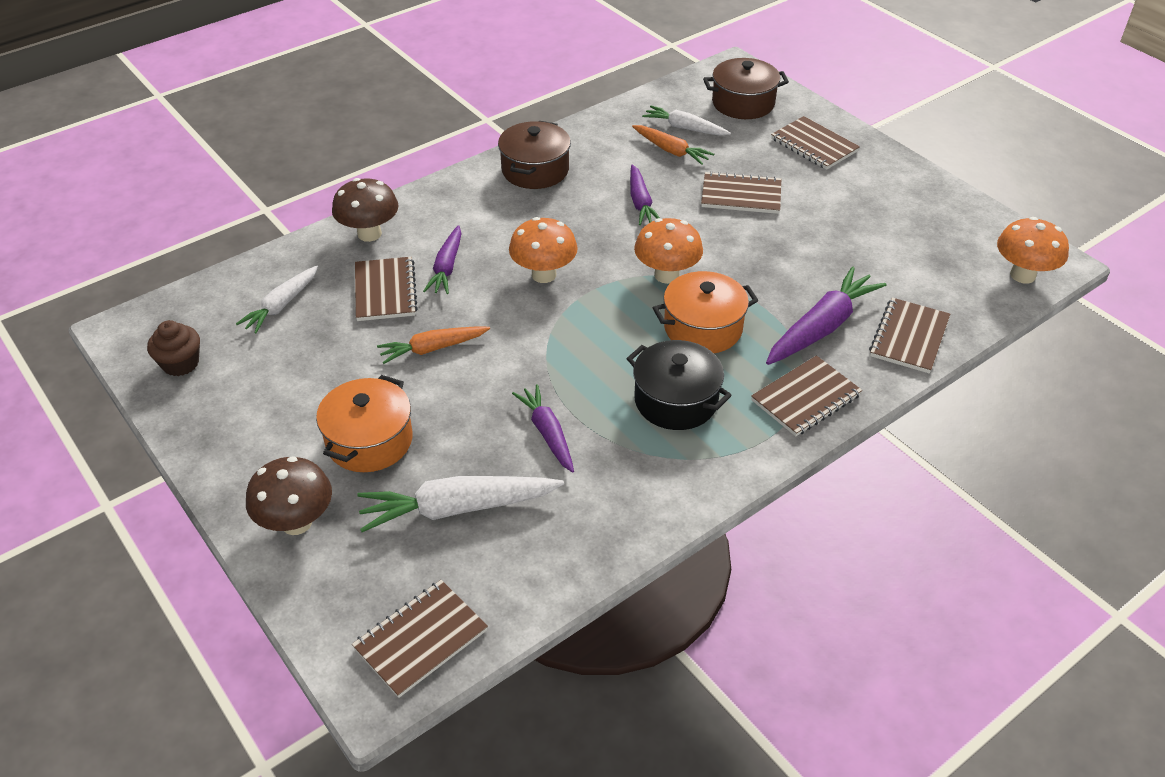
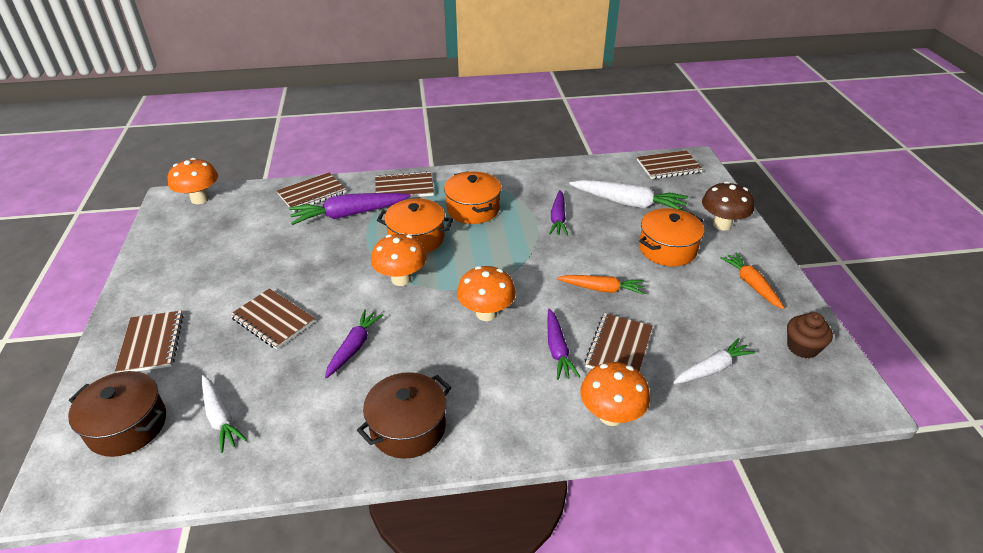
camera: 150 degrees left, 5 degrees down
(369, 234) = (611, 415): brown mushroom -> orange mushroom
(447, 267) = (557, 350): purple carrot -> purple carrot turned 135 degrees clockwise
(671, 150) = (266, 393): orange carrot -> orange carrot (751, 284)
(676, 400) = (473, 209): black pot -> orange pot

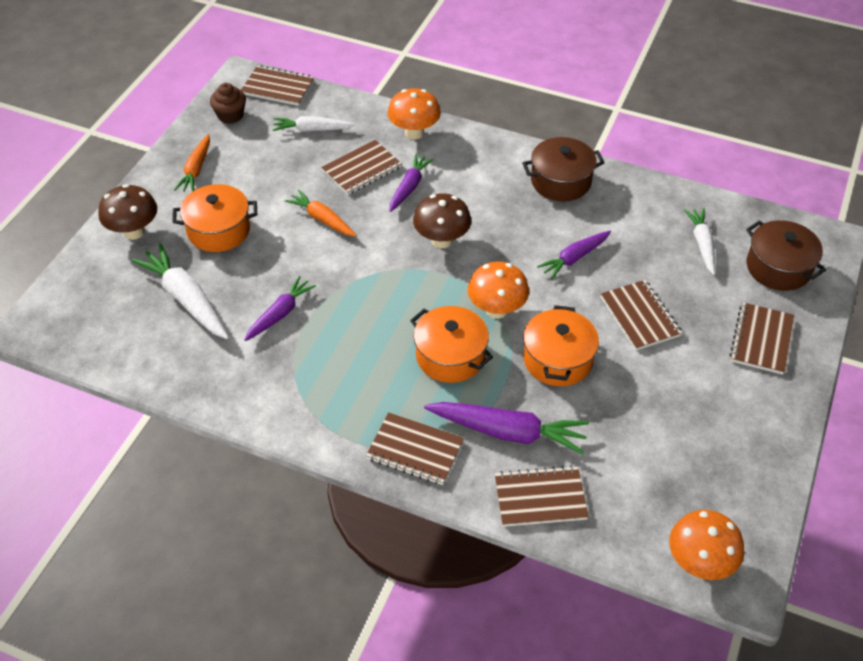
camera: 150 degrees left, 10 degrees up
(473, 209) = (359, 371): orange pot -> orange pot (557, 359)
(486, 313) = (441, 240): orange mushroom -> brown mushroom
(668, 166) = (75, 330): brown notebook -> brown notebook (278, 87)

